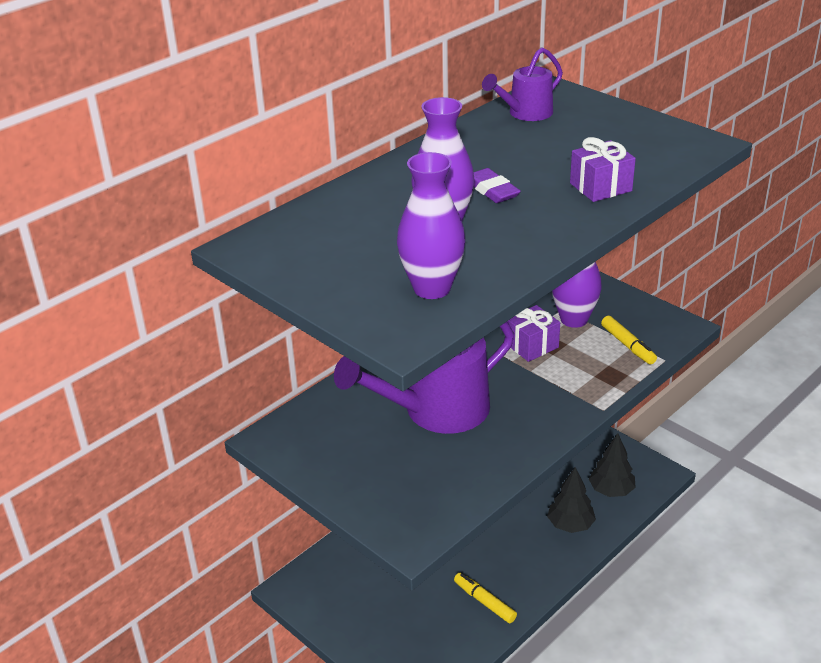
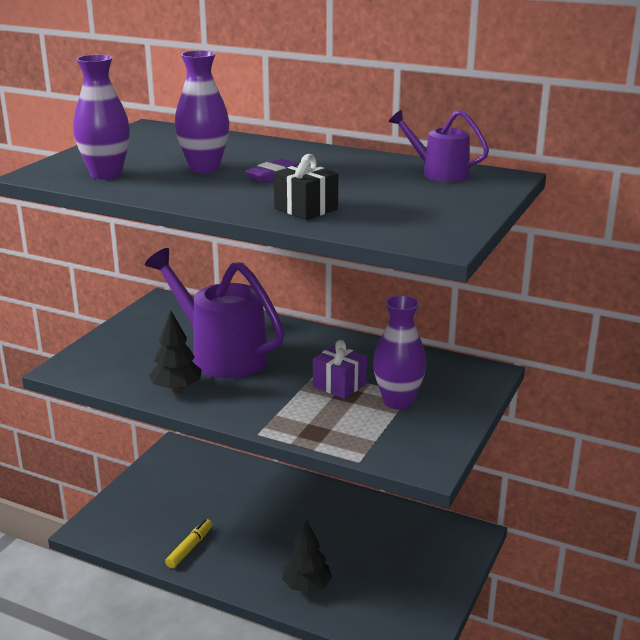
camera: 70 degrees right, 10 degrees down
(600, 187) = (306, 209): purple gift -> black gift
(611, 490) = (370, 609): black tree -> black tree (176, 388)
(628, 345) = (371, 437): yellow marker -> none

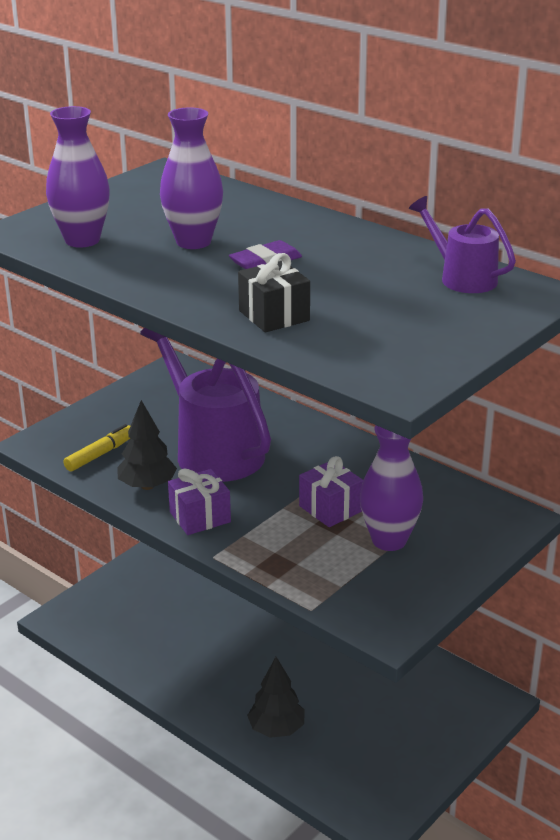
camera: 15 degrees right, 5 degrees up
(190, 548) = (163, 659): yellow marker -> yellow marker (100, 454)
(233, 406) = (200, 517): none -> purple gift

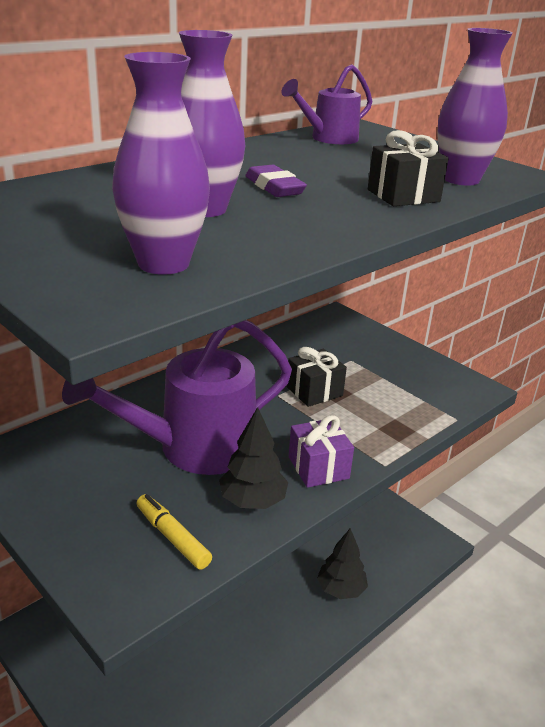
camera: 85 degrees left, 0 degrees up
(330, 508) = (314, 391): purple gift -> black gift
(389, 540) = (362, 370): purple vase -> purple vase (461, 179)

